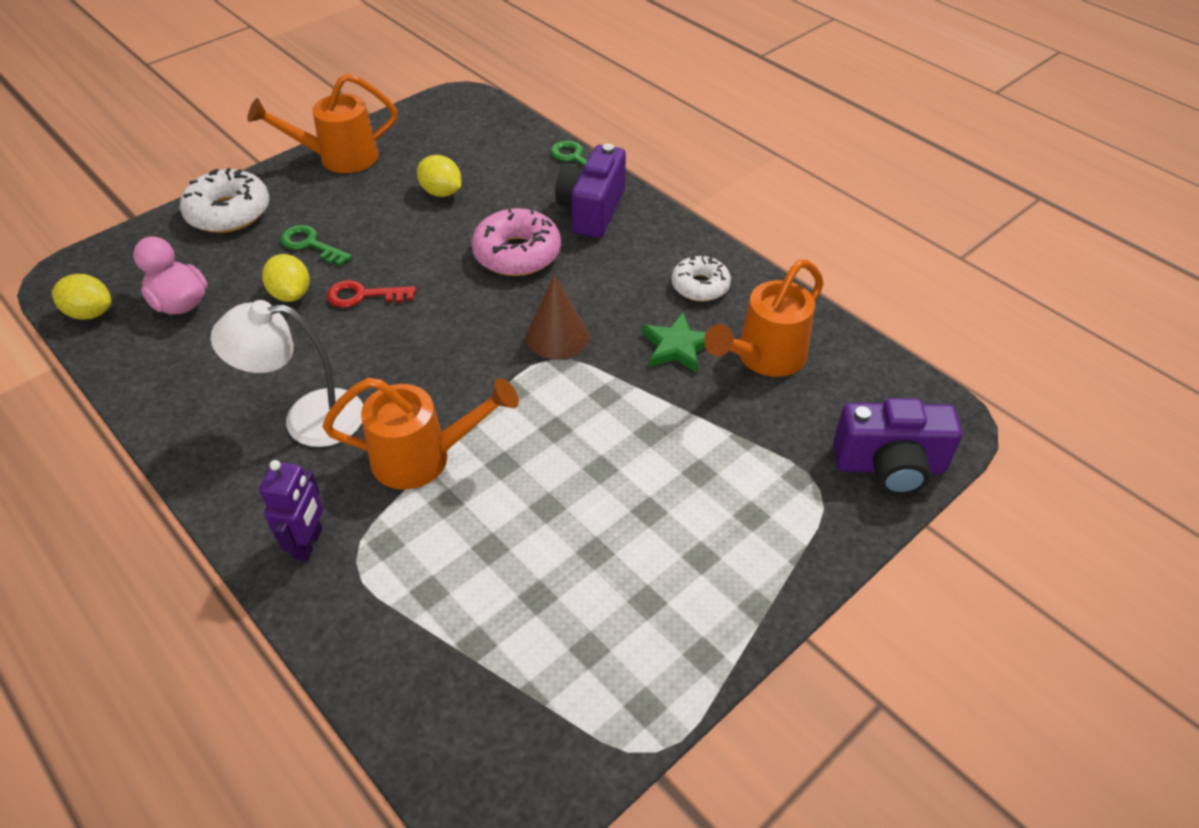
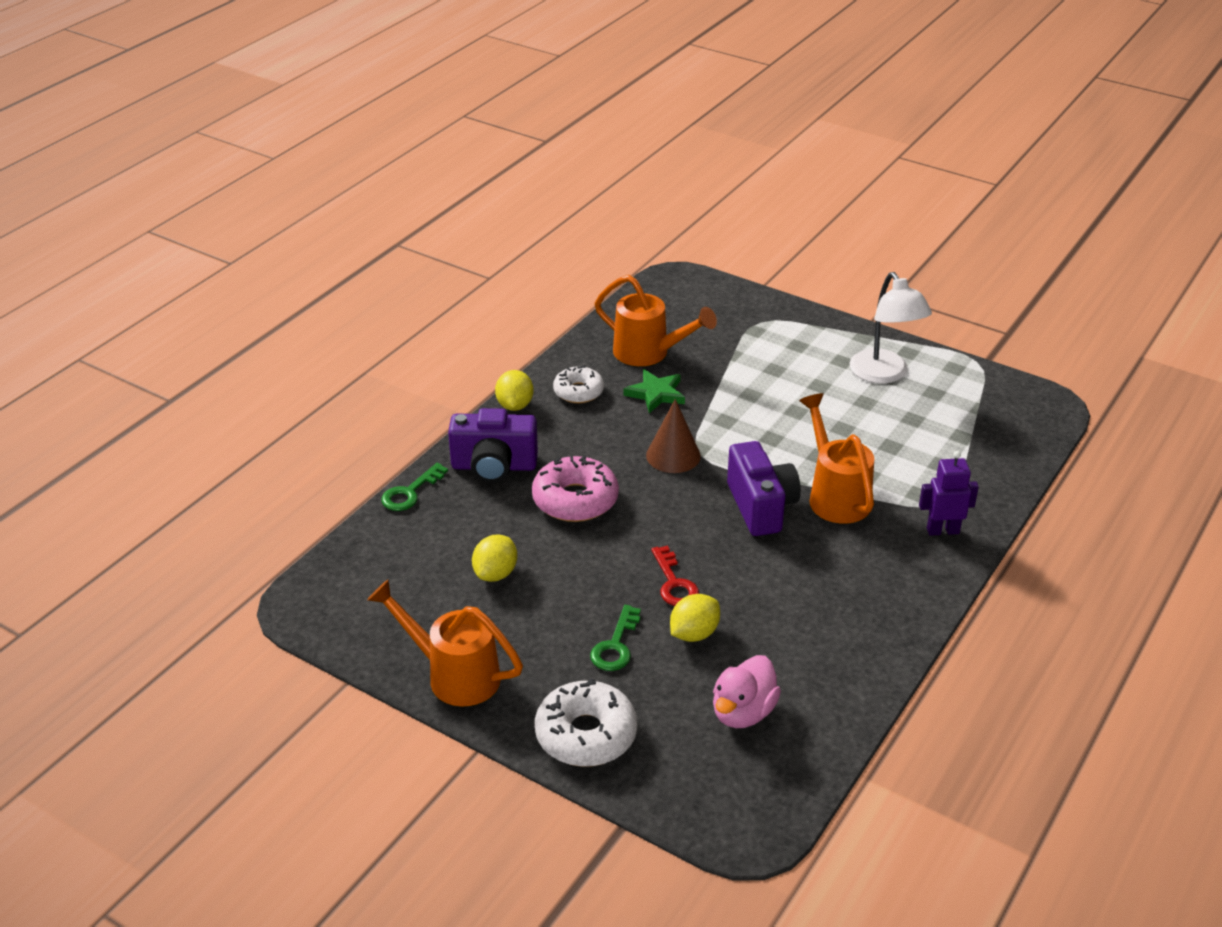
camera: 105 degrees left, 10 degrees down
(90, 313) = (789, 779): yellow lemon -> yellow lemon (515, 405)
(307, 418) = (834, 570): white lamp -> white lamp (884, 374)
(339, 158) = (454, 675): orange watering can -> orange watering can turned 150 degrees clockwise
(889, 466) = (726, 297): purple camera -> purple camera (761, 507)

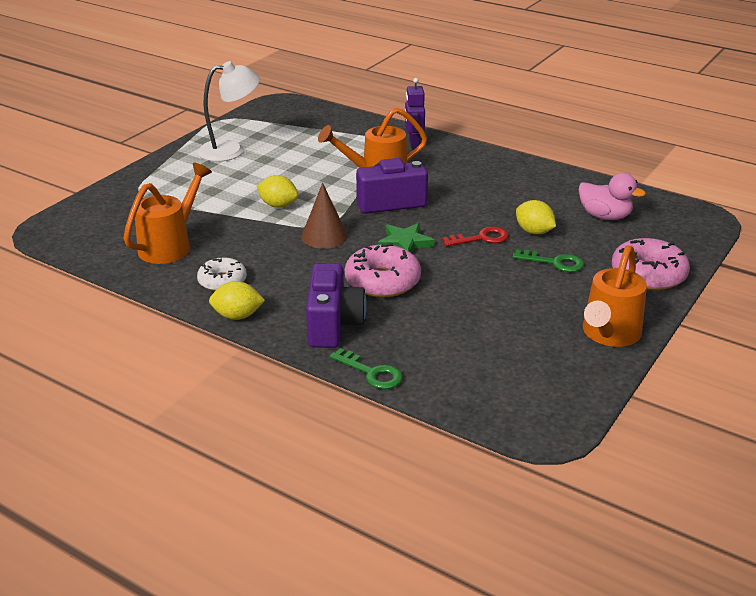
camera: 90 degrees left, 5 degrees down
(495, 573) = (482, 319): yellow lemon -> yellow lemon (278, 205)
(586, 734) = (648, 274): white donut -> pink donut
(656, 394) = (235, 243): green star -> green star (405, 243)

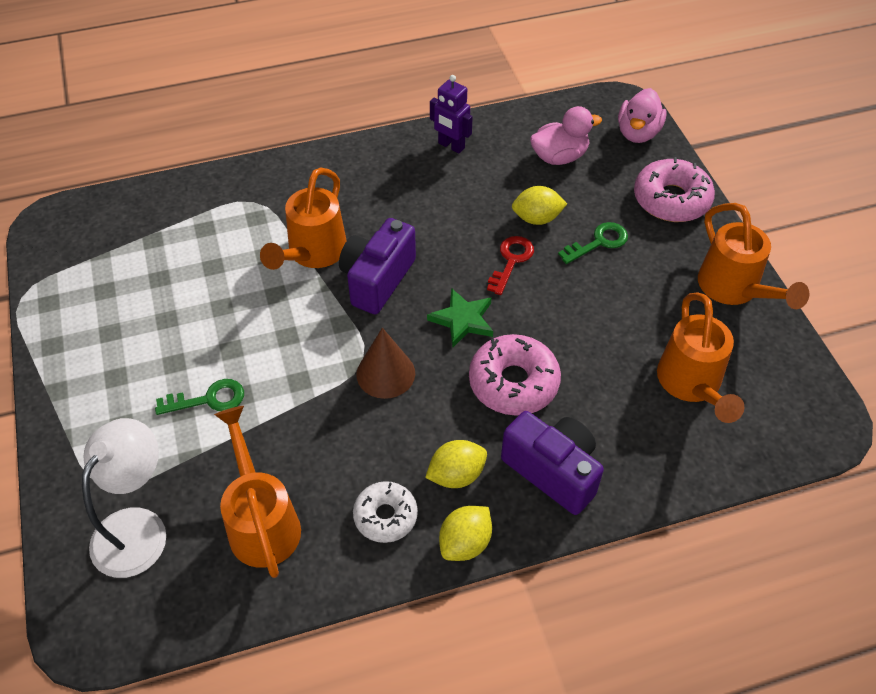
camera: 50 degrees left, 20 degrees up
(231, 150) = (108, 336): white lamp -> white lamp (138, 527)
(278, 205) = (282, 371): yellow lemon -> yellow lemon (456, 475)
(372, 373) = (656, 492): green key -> green key (209, 399)
(414, 144) = (283, 183): purple robot -> purple robot (451, 146)
(488, 351) = (691, 384): none -> orange watering can
(687, 235) = (638, 133): none -> pink duck

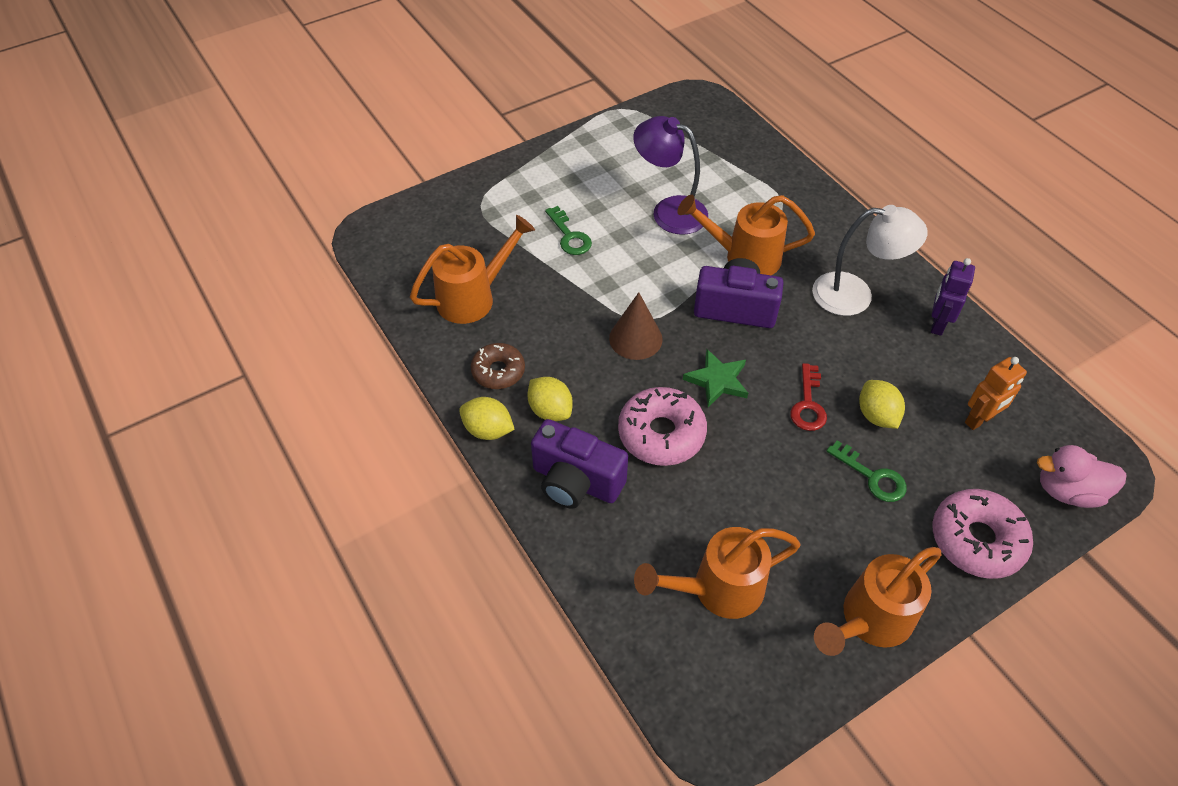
camera: 75 degrees right, 0 degrees up
(138, 527) = (451, 232): white lamp -> white lamp (855, 295)
(216, 297) = (669, 211): none -> purple lamp
(385, 516) = (498, 371): white donut -> brown donut
(511, 261) = (808, 404): red key -> red key turned 90 degrees clockwise
(552, 471) = (576, 481): purple camera -> purple camera turned 90 degrees clockwise
(559, 157) = (979, 420): pink duck -> orange robot

